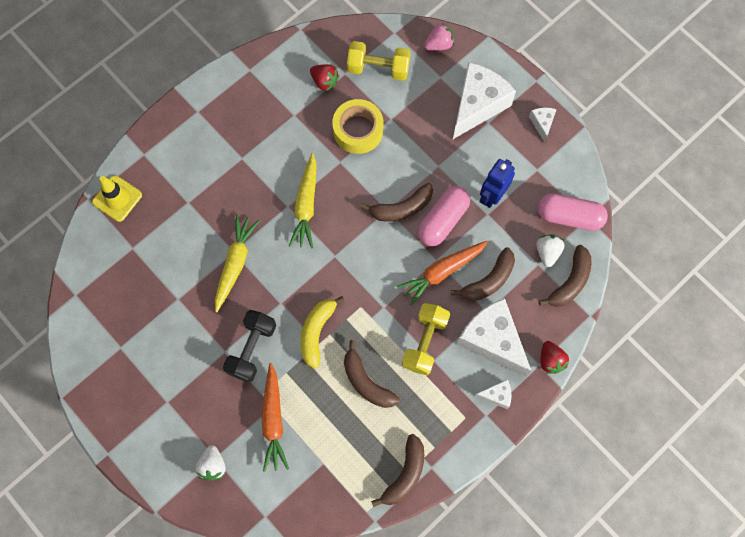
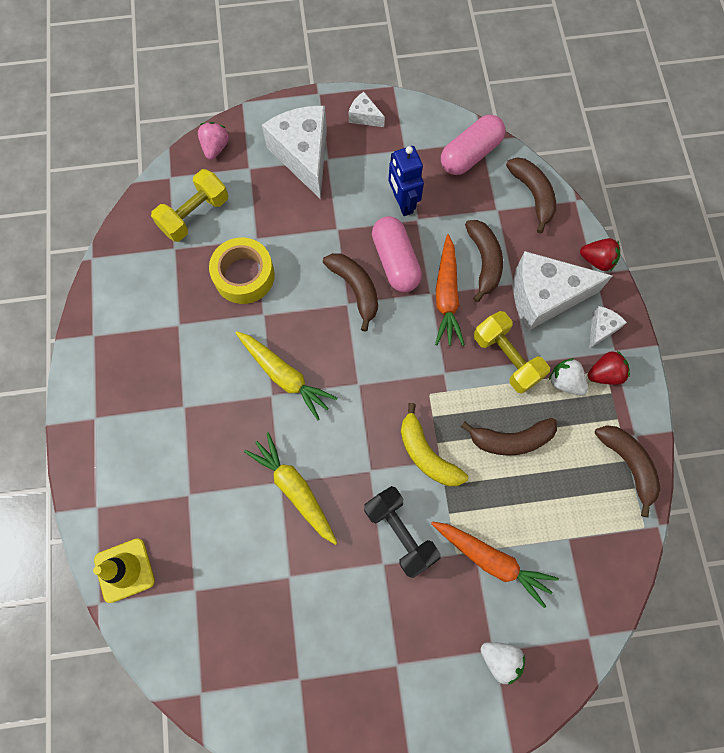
camera: 55 degrees left, 0 degrees up
(324, 81) = (167, 272): red strawberry -> red strawberry (604, 374)
(402, 208) = (355, 289): brown banana -> brown banana turned 45 degrees counterclockwise
(547, 252) = (491, 194): white strawberry -> white strawberry (565, 381)

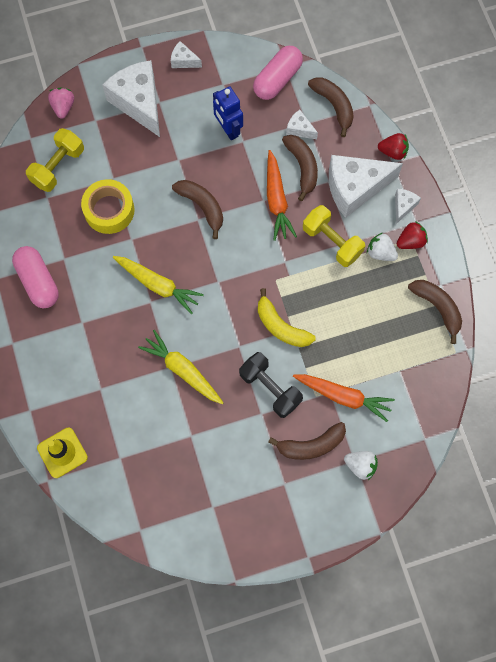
camera: 10 degrees left, 0 degrees up
(395, 261) = (230, 179): pink capsule -> pink capsule (38, 281)
(487, 216) = (299, 129): none -> white cheese
(511, 440) = (344, 304): brown banana -> brown banana (311, 445)

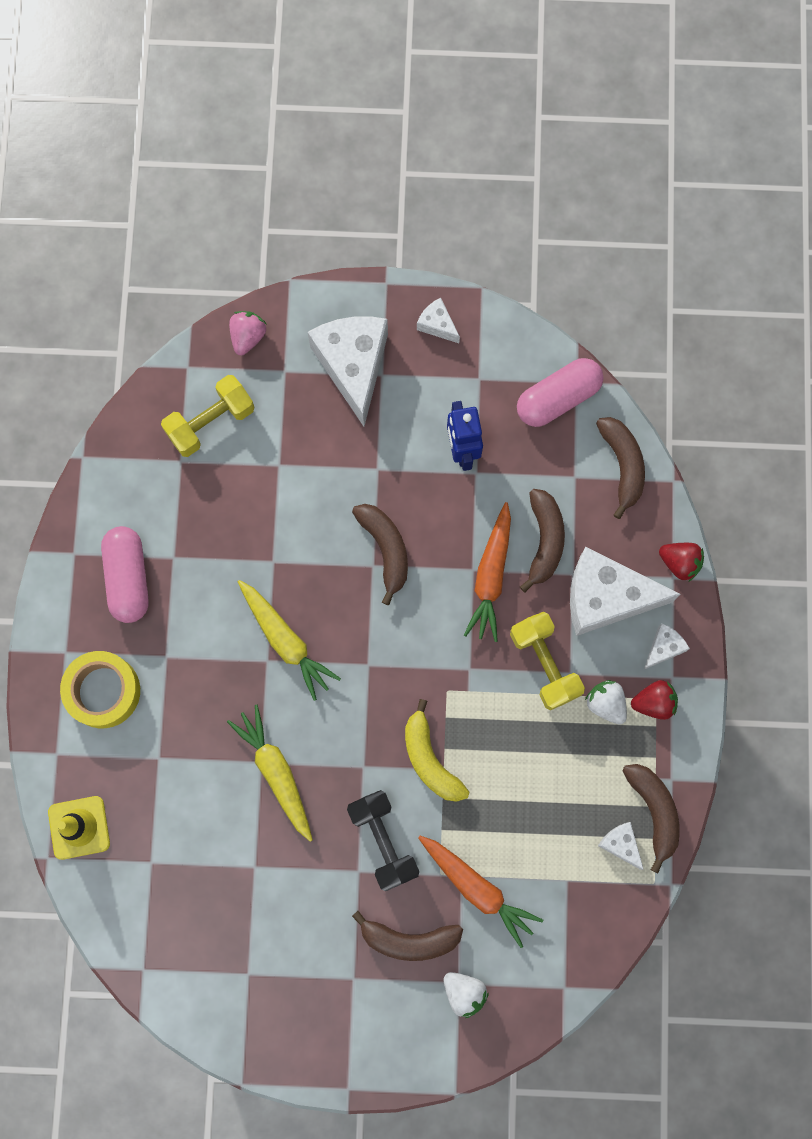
camera: 20 degrees right, 5 degrees up
(109, 210) = (258, 510): yellow tape -> yellow tape (103, 691)
(299, 129) = (561, 483): white cheese -> white cheese (620, 844)

